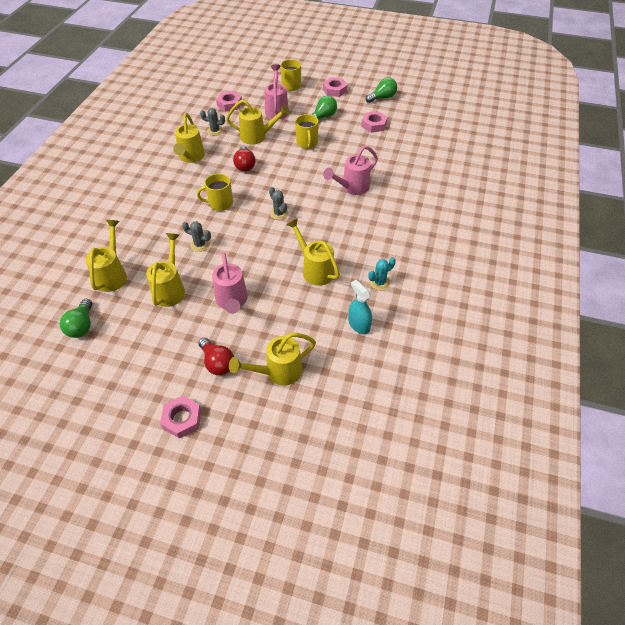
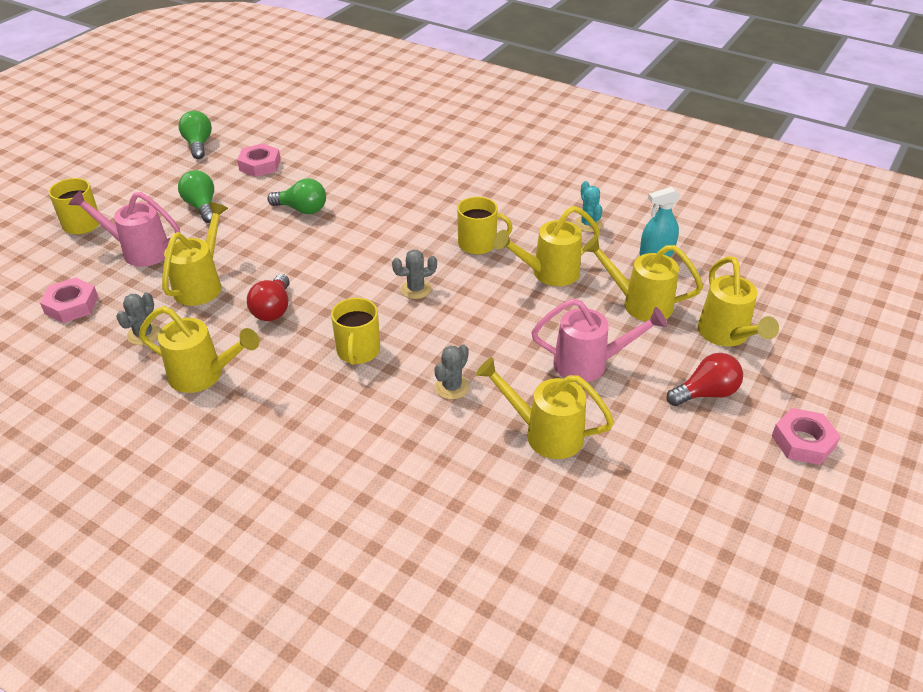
camera: 75 degrees left, 10 degrees down
(82, 326) = (604, 565): green light bulb -> green light bulb (302, 209)
(112, 275) = (487, 513): yellow watering can -> yellow watering can (639, 303)
(245, 165) = (273, 309): red light bulb -> red light bulb turned 90 degrees clockwise
(307, 143) = (259, 234): yellow mug -> yellow mug (478, 244)
(334, 90) = (137, 183): pink nut -> none
(352, 187) = (393, 211): pink watering can -> none

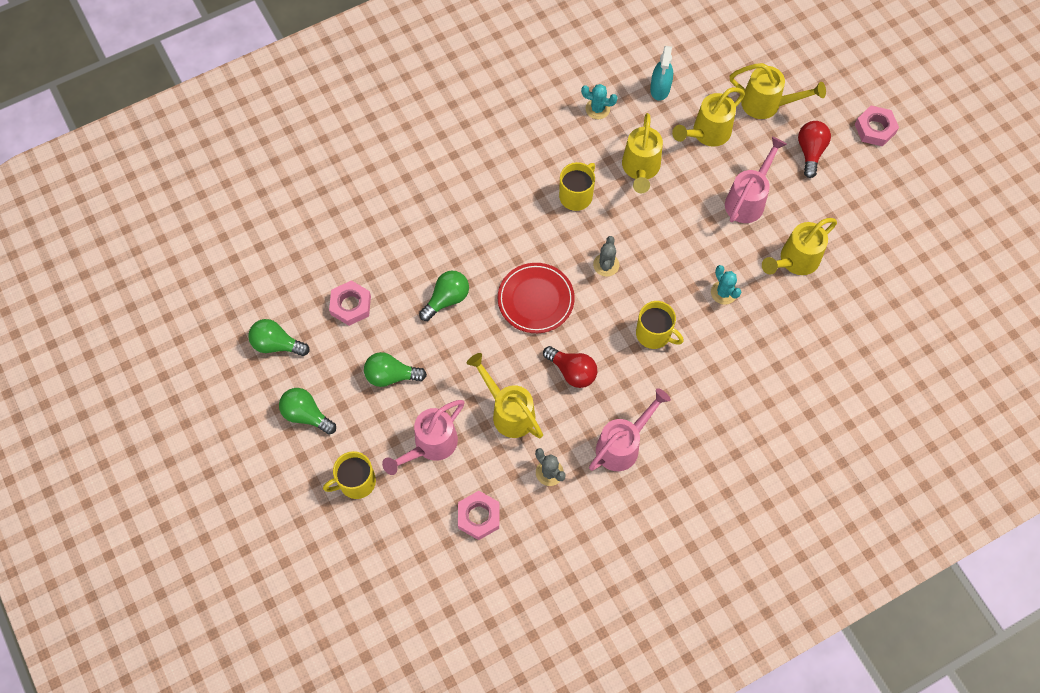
camera: 60 degrees left, 25 degrees up
(137, 179) = (306, 415): none -> green light bulb
(203, 375) = (622, 445): yellow watering can -> pink watering can
(340, 259) = (535, 299): none -> red plate
(452, 387) = (723, 292): grey cactus -> turquoise cactus

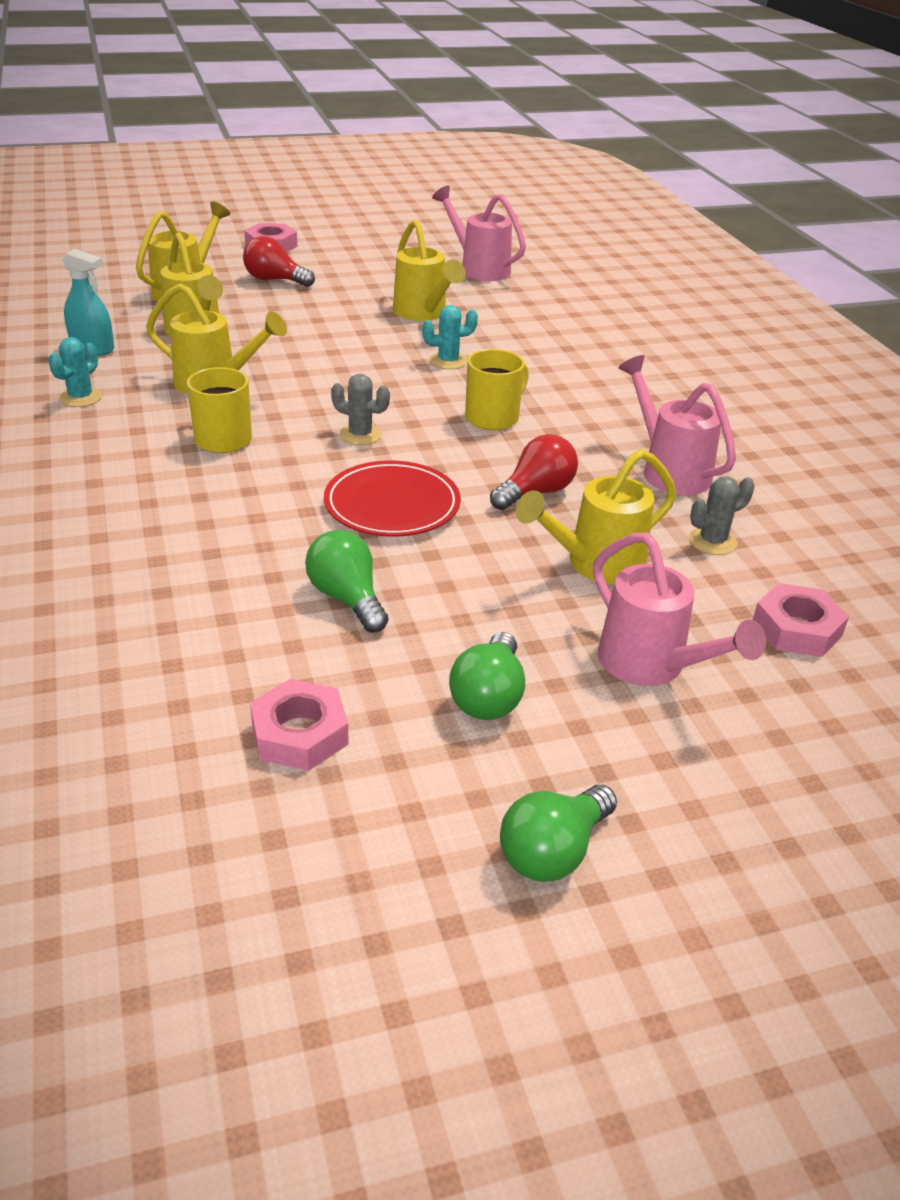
camera: 80 degrees left, 30 degrees down
(277, 344) = (347, 885): green light bulb -> none
(356, 482) = (727, 787): yellow mug -> none
(748, 200) = (317, 324): pink watering can -> pink watering can (479, 268)

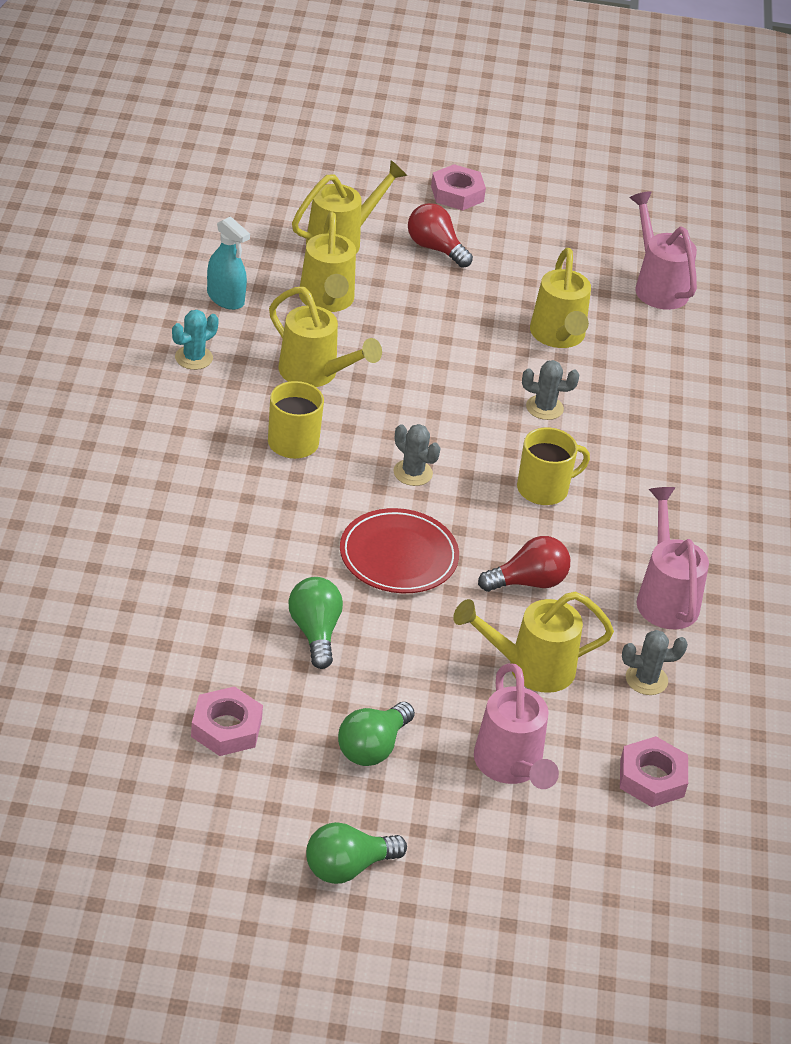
camera: 20 degrees right, 5 degrees up
(448, 361) = (544, 408): turquoise cactus -> grey cactus

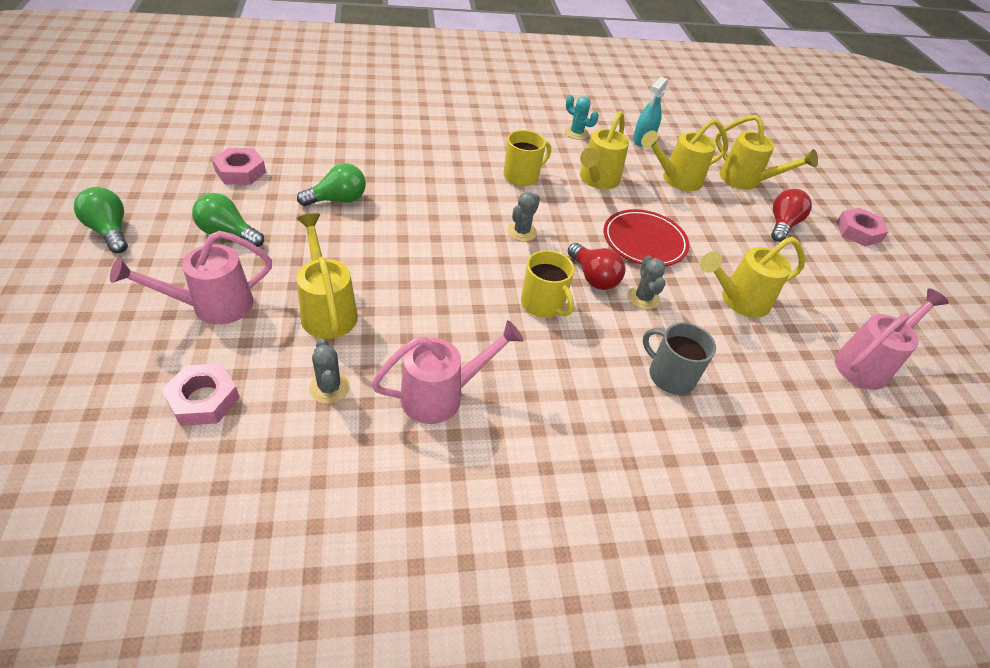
camera: 75 degrees right, 5 degrees up
(398, 556) = (429, 231): red plate -> red plate (644, 241)
(528, 582) = (427, 302): red light bulb -> red light bulb (593, 277)
(657, 426) = (670, 375): none -> grey mug

